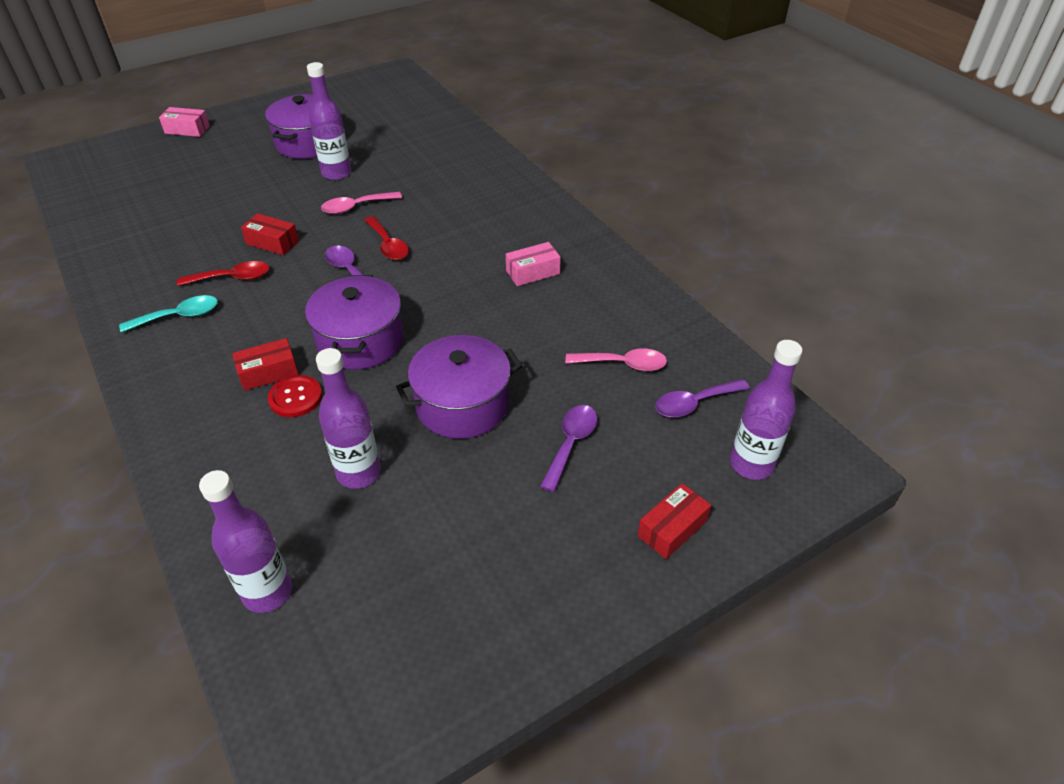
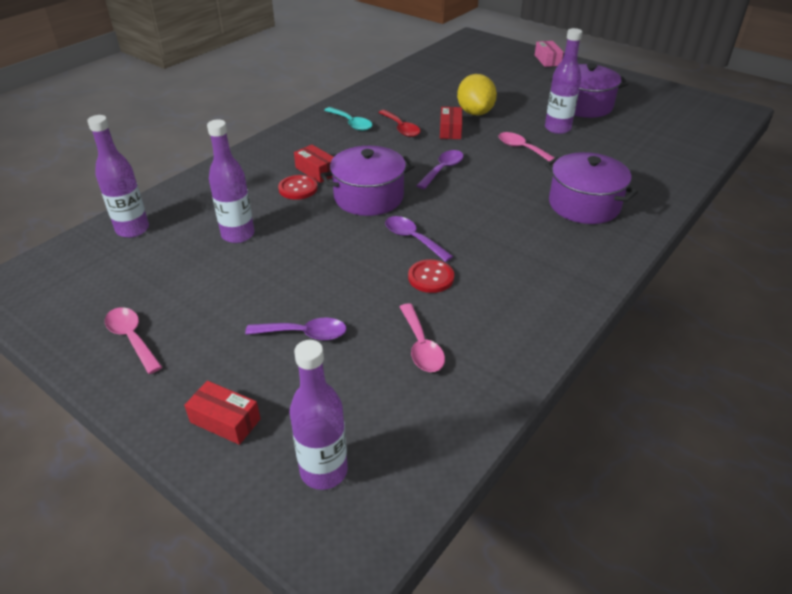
camera: 70 degrees right, 5 degrees down
(251, 214) = (475, 112): none -> yellow lemon
(388, 245) = (487, 177): red spoon -> none
(462, 405) = (324, 263): purple pot -> purple pot (584, 205)
(510, 606) = (132, 338): none -> pink spoon
(530, 331) = (431, 277): none -> red button
(533, 272) = (513, 260): pink box -> none
(694, 403) = (392, 409): purple spoon -> purple spoon (412, 239)

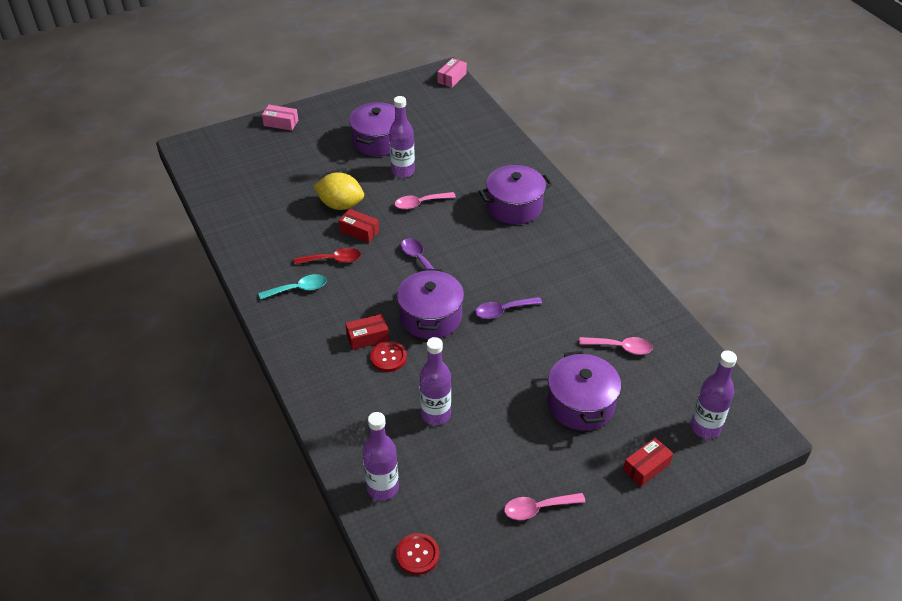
camera: 65 degrees left, 5 degrees up
(304, 334) = (580, 404): purple spoon -> purple pot
(431, 277) = (553, 317): red button -> red button (417, 554)
(736, 116) = (452, 78): none -> pink box

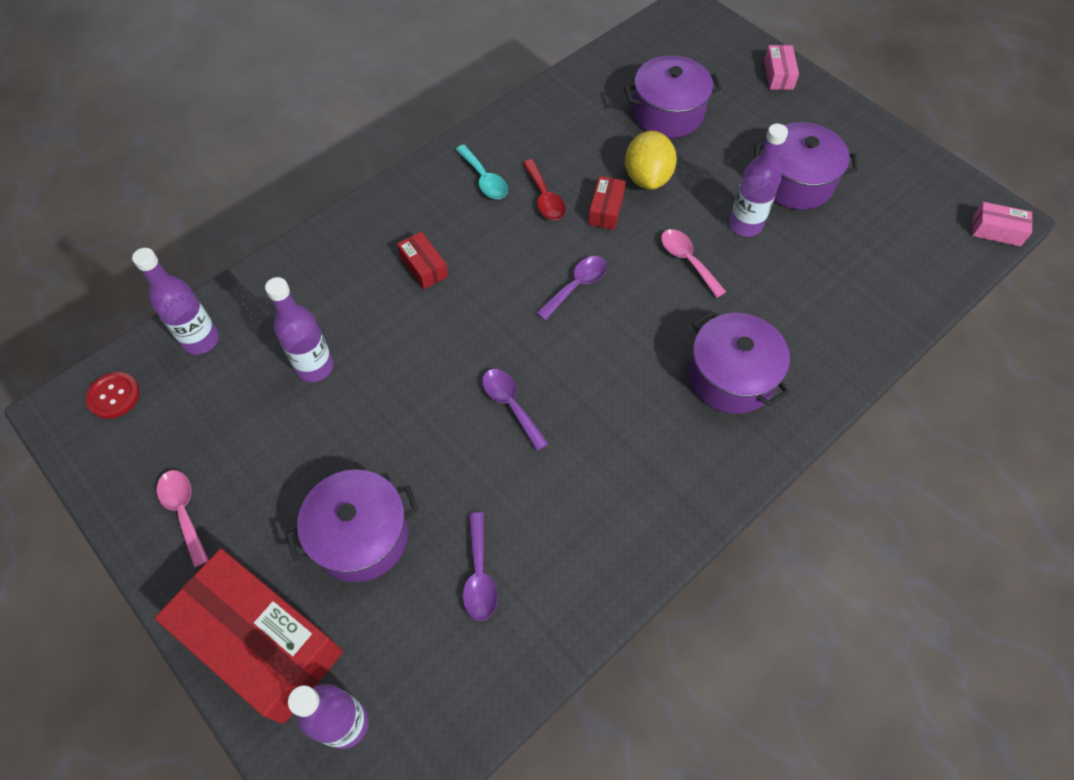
camera: 75 degrees right, 15 degrees up
(388, 357) = (396, 296): red button -> none
(431, 317) = (476, 324): purple pot -> purple pot (668, 113)
(621, 347) = (479, 575): pink spoon -> purple spoon
(646, 467) = (262, 642): red box -> red box, size x2.37

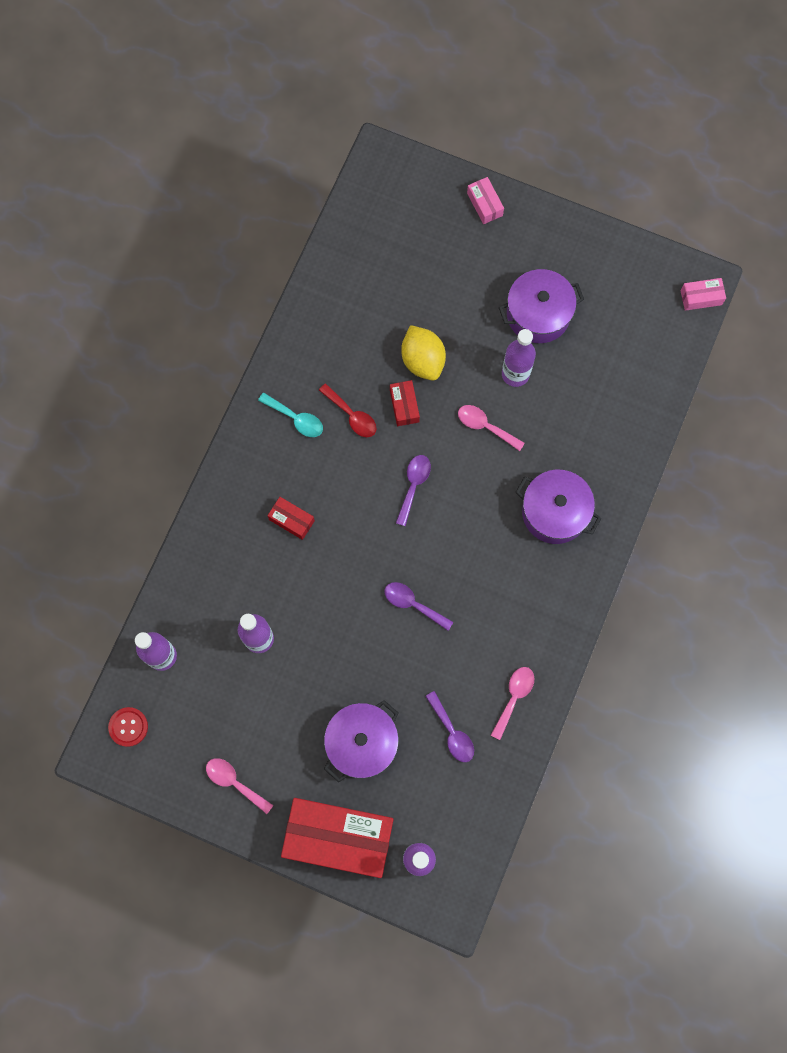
camera: 25 degrees left, 15 degrees up
(581, 568) = (514, 697): none -> pink spoon
(668, 113) = (411, 286): purple pot -> none

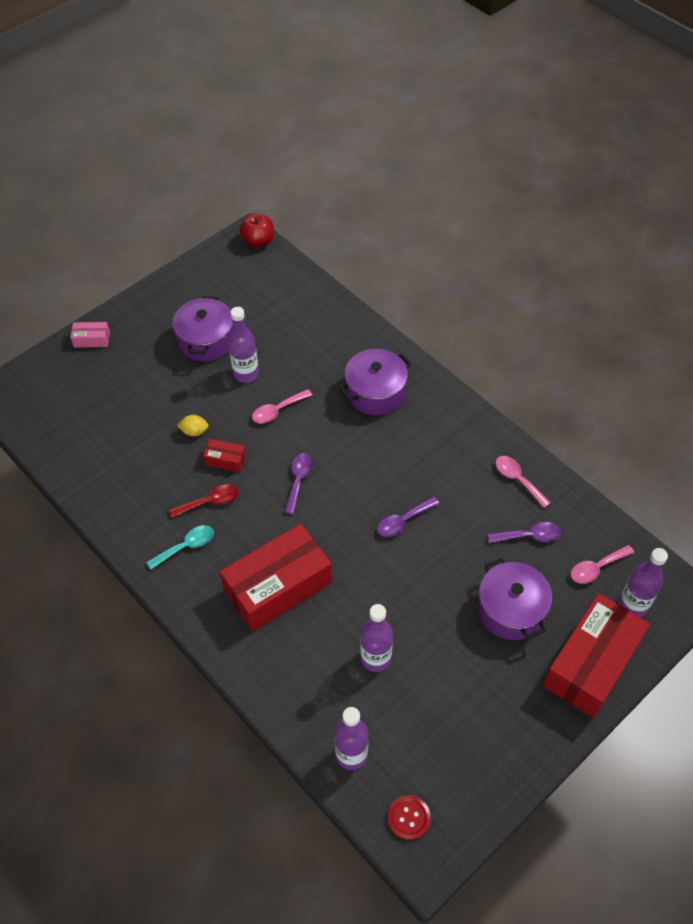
camera: 65 degrees left, 20 degrees down
(234, 782) = (505, 736): pink spoon -> pink spoon (596, 568)
(291, 520) = (278, 587): red box -> red box, size x2.37
(413, 485) = (299, 480): purple spoon -> purple spoon turned 60 degrees clockwise
(423, 360) = (194, 431): yellow lemon -> yellow lemon, size x0.54
(701, 297) = (258, 241): pink box -> red apple

